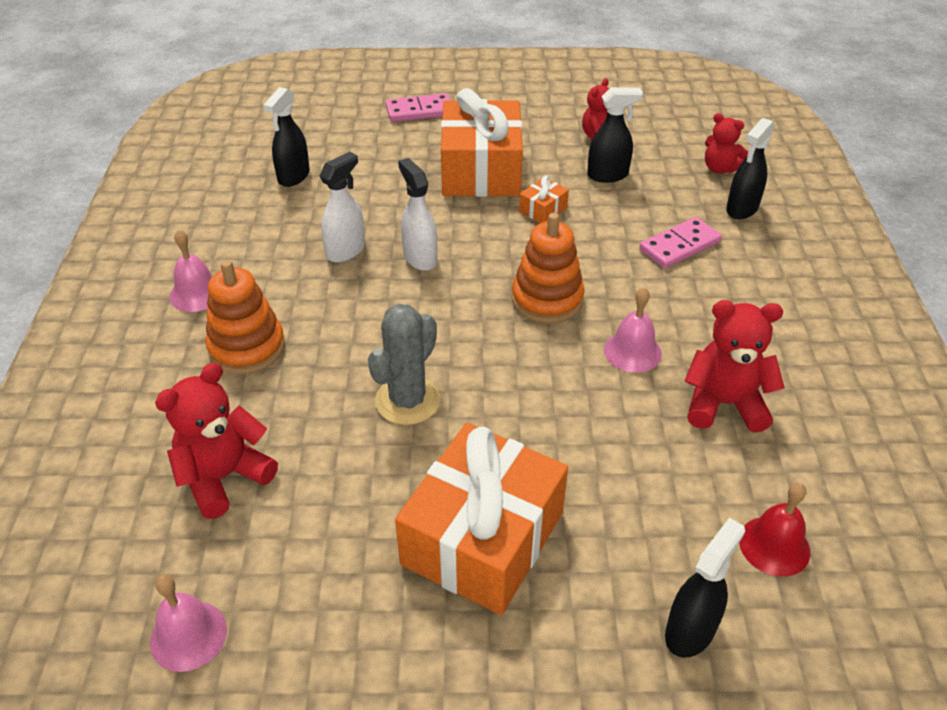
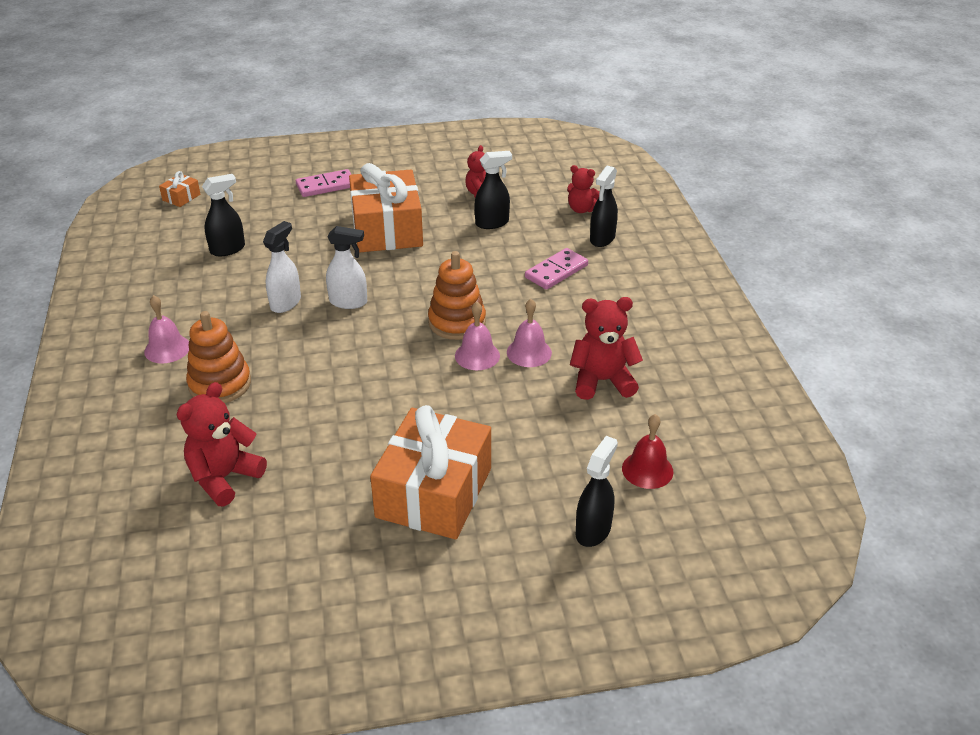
camera: 10 degrees left, 5 degrees down
(188, 635) = (223, 584): pink bell -> pink bell (477, 355)
(293, 176) = (228, 249): black spray bottle -> black spray bottle turned 135 degrees counterclockwise
(407, 401) = (359, 407): grey cactus -> none
(420, 258) = (348, 302): white spray bottle -> white spray bottle turned 135 degrees clockwise
(543, 209) = (443, 255): orange gift -> orange gift (181, 197)

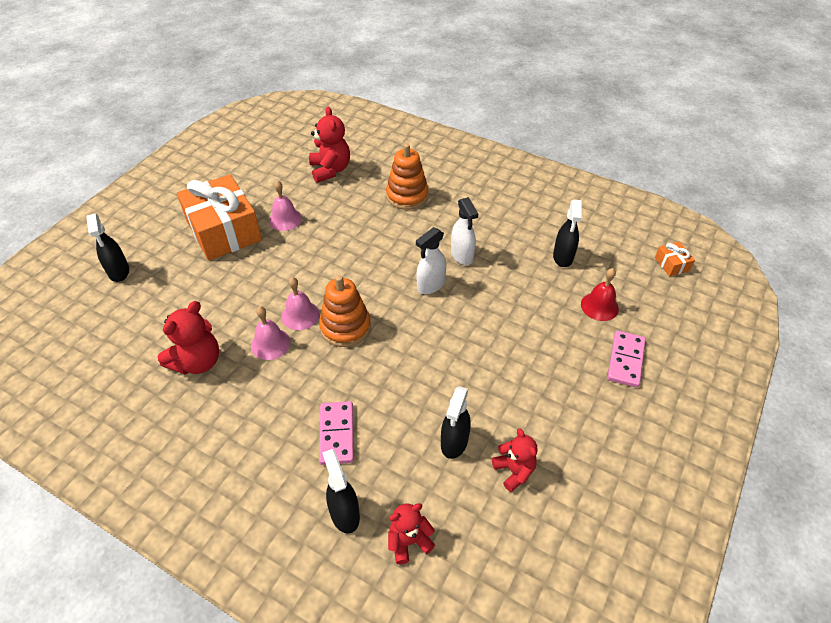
camera: 130 degrees right, 10 degrees up
(167, 349) = (465, 189): pink bell -> pink bell (285, 219)
(387, 229) = (511, 360): orange gift -> none
(647, 470) = (114, 324): red bell -> red bell (599, 306)

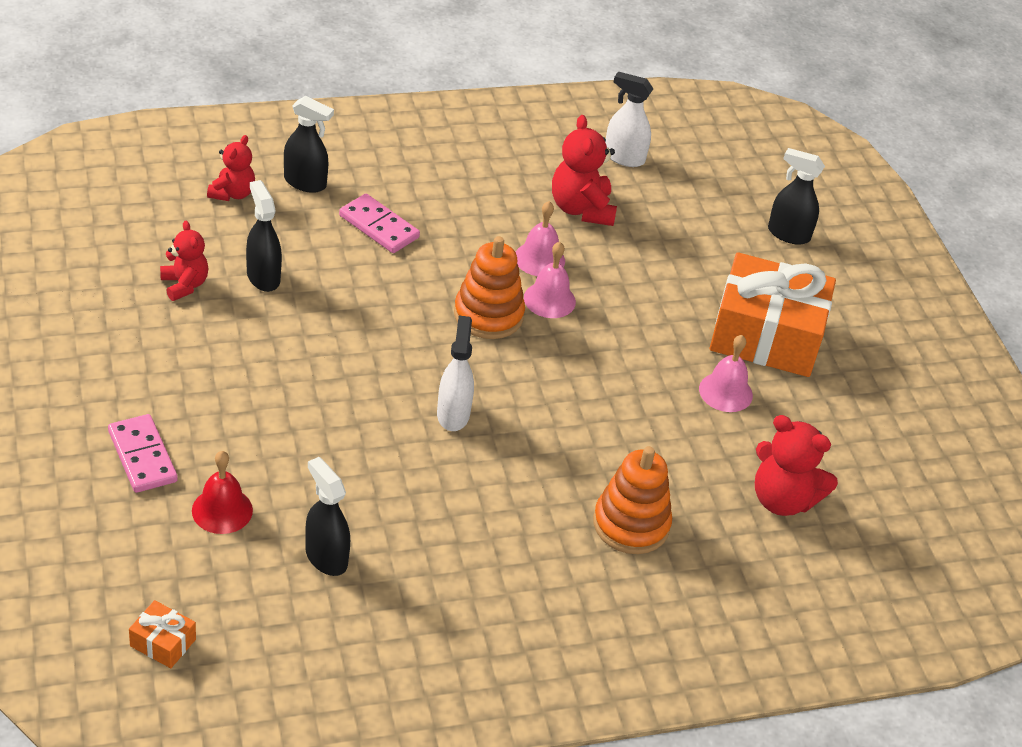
camera: 130 degrees right, 5 degrees down
(462, 255) = (458, 477): white spray bottle -> white spray bottle (624, 157)
(514, 471) = (184, 285): red teddy bear -> red teddy bear turned 135 degrees counterclockwise

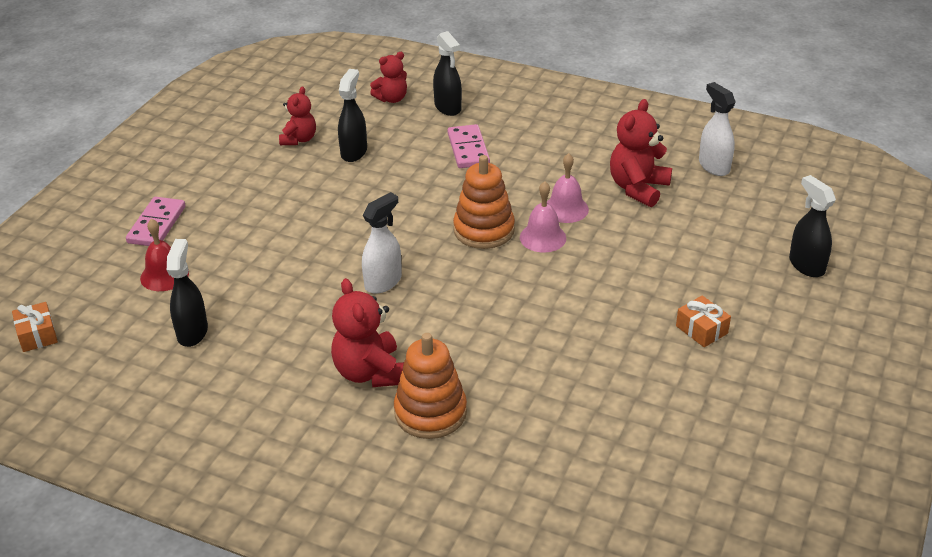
camera: 45 degrees right, 5 degrees down
(725, 392) = (618, 355): pink bell -> none
(766, 336) = (701, 329): orange gift -> orange gift, size x0.40
(782, 499) = (579, 454): red teddy bear -> red teddy bear (370, 372)

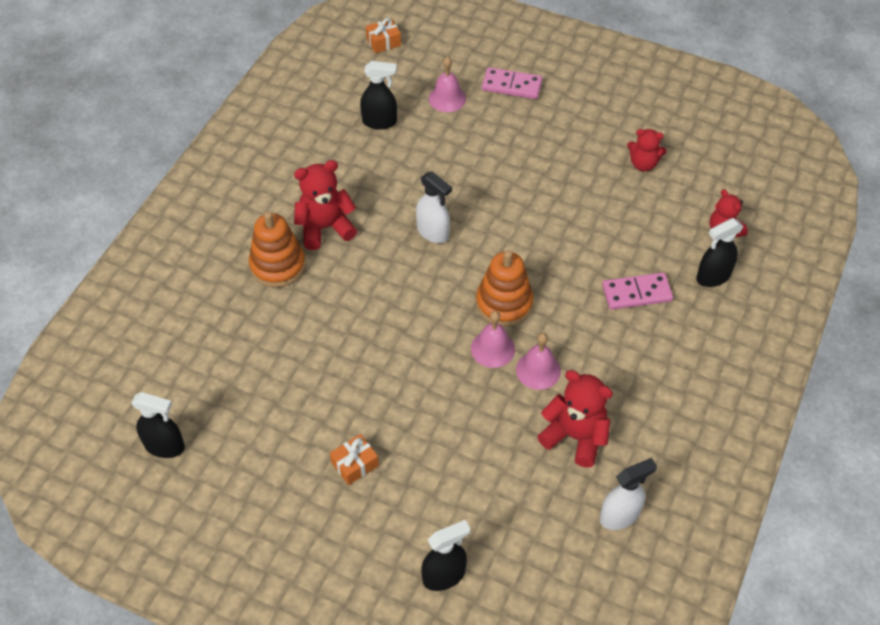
camera: 90 degrees right, 15 degrees up
(164, 275) = (447, 98): red bell -> pink bell
(354, 152) = (625, 205): black spray bottle -> black spray bottle (165, 446)

